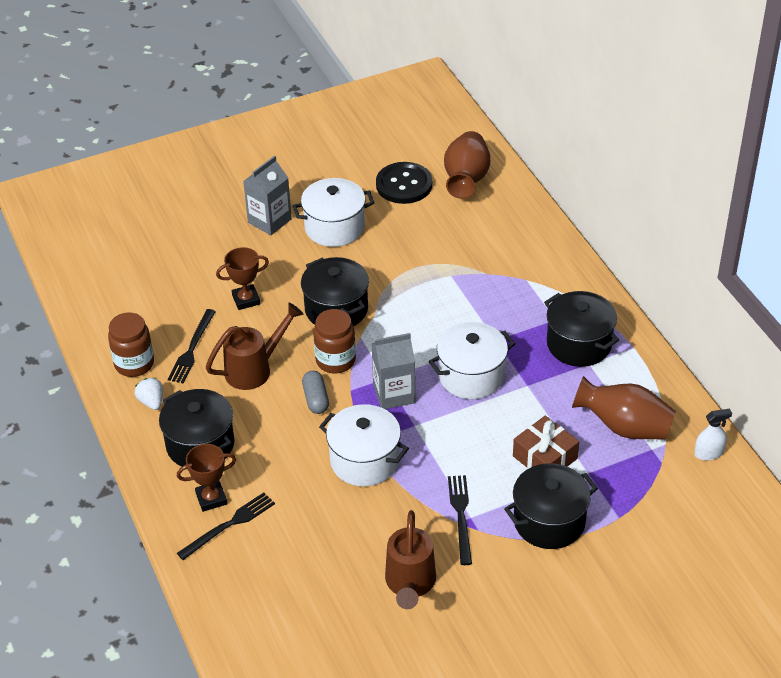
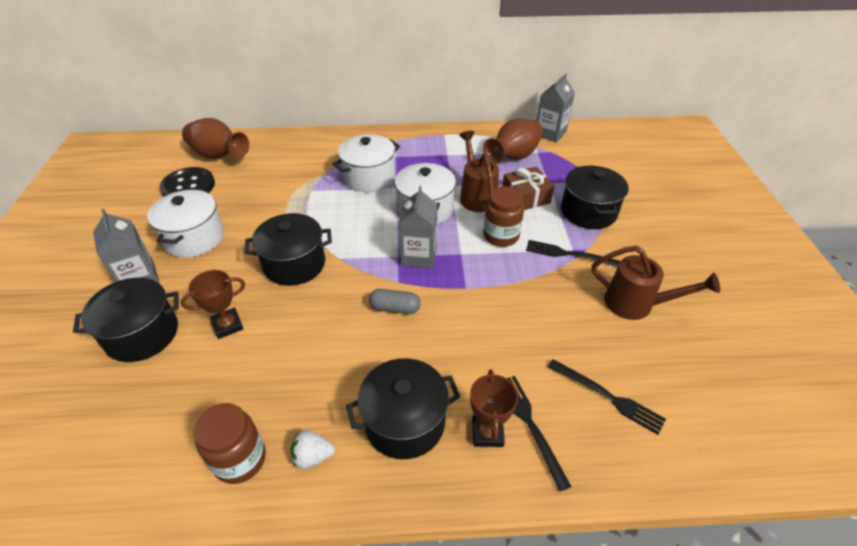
camera: 70 degrees left, 0 degrees up
(192, 349) = (260, 392): black fork -> black fork (608, 397)
(246, 300) = (228, 325): brown trophy -> brown trophy turned 60 degrees clockwise
(254, 369) = (327, 344): brown watering can -> brown watering can (476, 196)
(335, 360) = (356, 281): brown jar -> brown jar (501, 236)
(364, 460) = (486, 295): white pot -> white pot (369, 177)
(579, 344) = (426, 153): black pot -> black pot (142, 334)
(708, 453) = (550, 133): white spray bottle -> grey carton

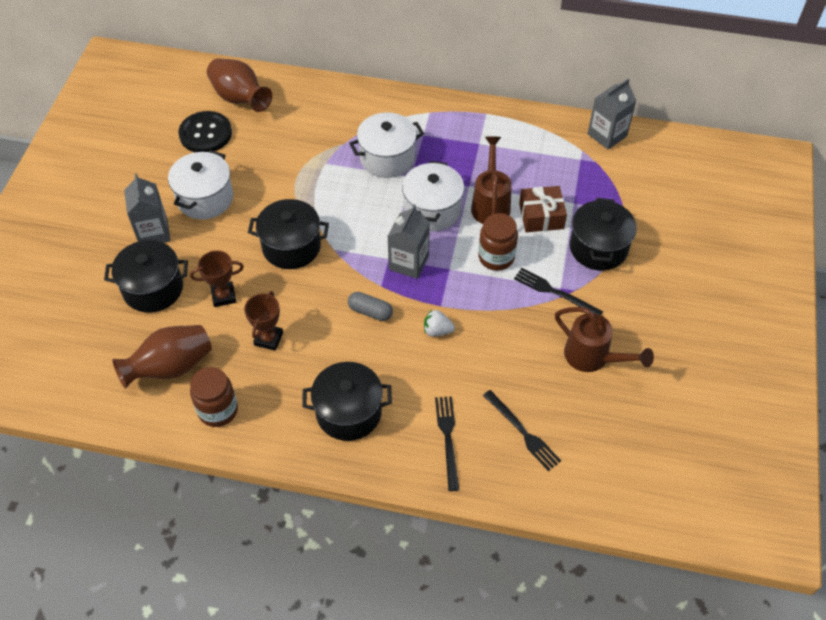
camera: 15 degrees right, 10 degrees up
(313, 456) = (272, 421): white strawberry -> white strawberry (437, 331)
(487, 433) = (411, 436): brown trophy -> brown trophy (268, 339)
(513, 157) = (550, 161): brown vase -> brown vase (170, 367)

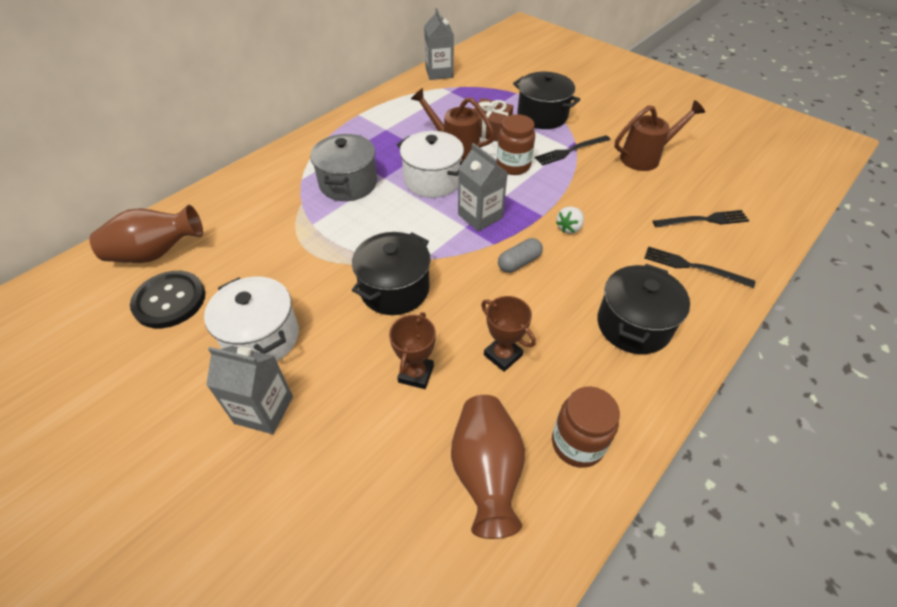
camera: 60 degrees left, 5 degrees down
(153, 288) = (350, 444): black pot -> none
(387, 158) = (348, 183): white pot -> grey pot

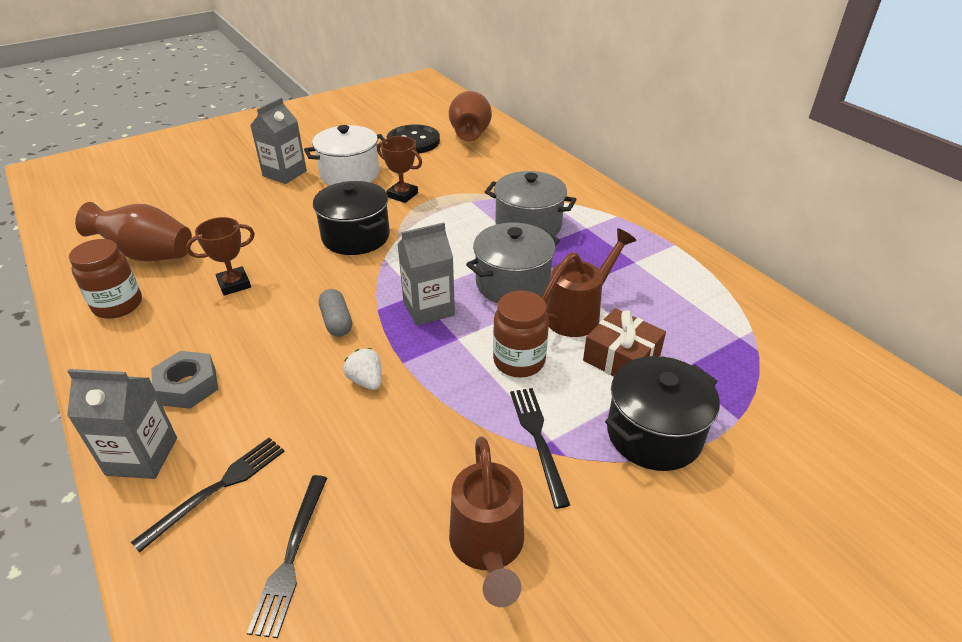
camera: 105 degrees right, 10 degrees down
(416, 374) = (257, 236): brown trophy -> brown trophy (402, 195)
(432, 180) = (512, 283): white pot -> grey pot
(439, 73) = (805, 335): grey carton -> grey carton (142, 456)
(633, 325) = (188, 386): black pot -> grey nut

